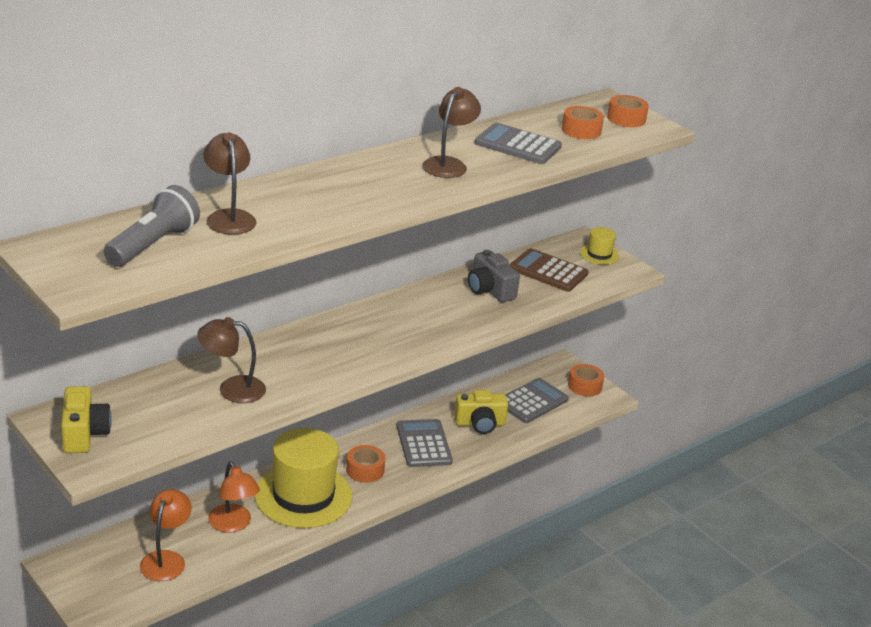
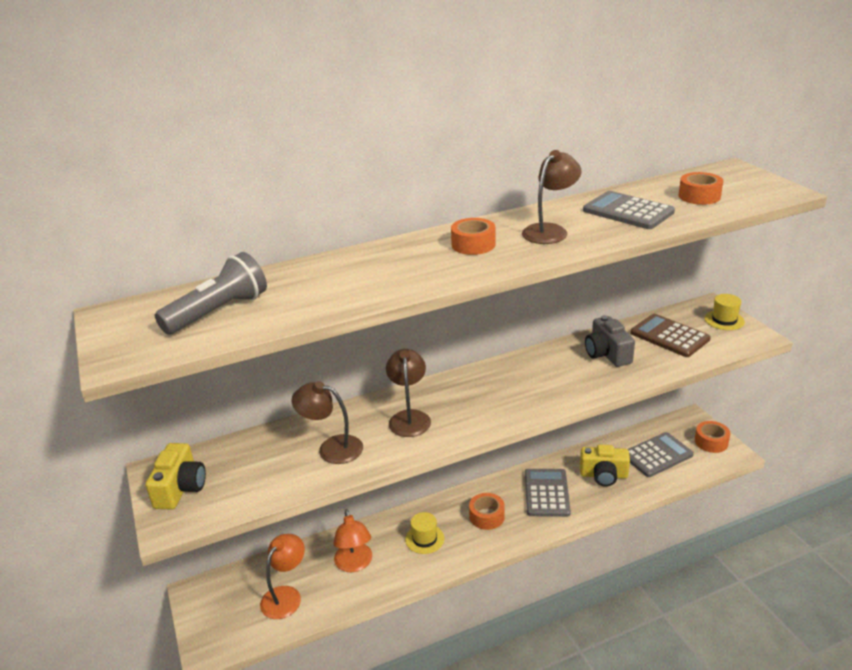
camera: 20 degrees right, 0 degrees up
(229, 217) = (307, 284): brown lamp -> brown lamp (409, 417)
(303, 495) = (424, 539): yellow hat -> yellow hat, size x0.44
(626, 119) = (750, 184): orange tape -> orange tape (473, 244)

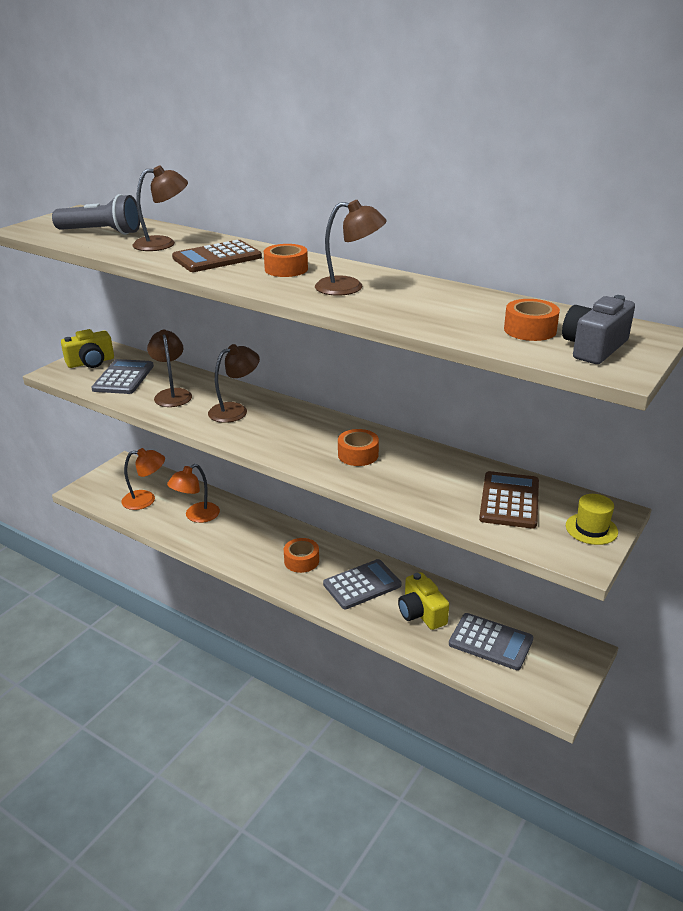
camera: 55 degrees right, 0 degrees up
(314, 285) = (163, 243): none -> brown lamp
(399, 267) = (217, 258): none -> brown calculator
(424, 539) = (248, 538): yellow hat -> none
(607, 354) = (431, 473): grey camera -> grey camera (594, 348)
(628, 211) = (438, 307): grey calculator -> grey calculator (123, 378)
(711, 442) = (558, 678): orange tape -> orange tape (358, 455)

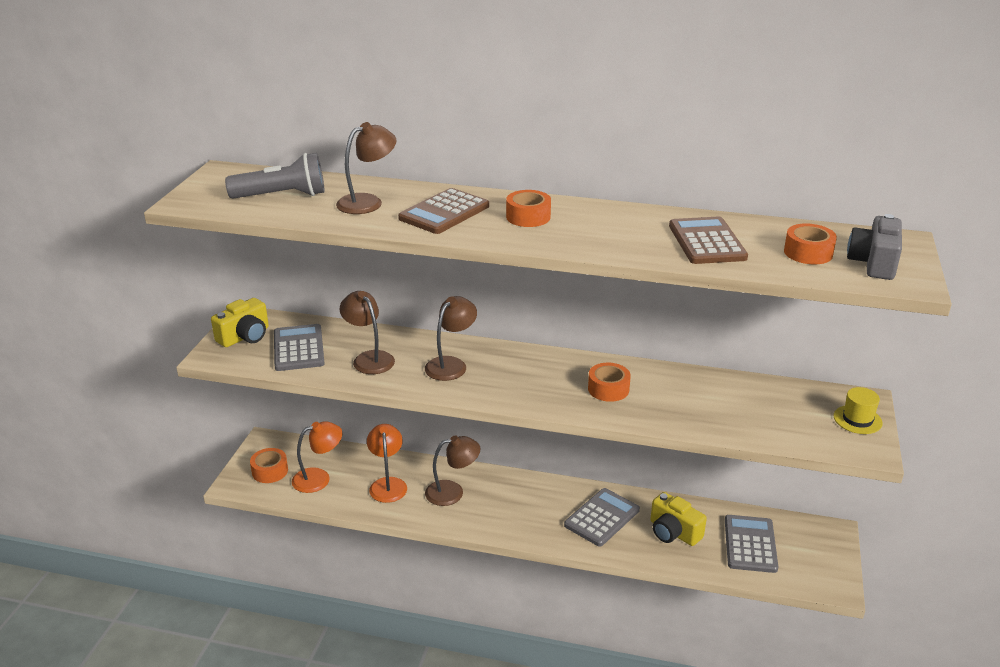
camera: 20 degrees left, 0 degrees up
(196, 516) = (388, 484): orange lamp -> orange lamp turned 150 degrees clockwise
(301, 561) = (528, 507): orange tape -> orange tape (270, 471)
(349, 287) = (610, 230): brown lamp -> brown lamp (452, 492)
(490, 642) = (750, 544): grey calculator -> grey calculator turned 90 degrees counterclockwise
(509, 500) = (774, 407): brown calculator -> brown calculator (707, 242)

